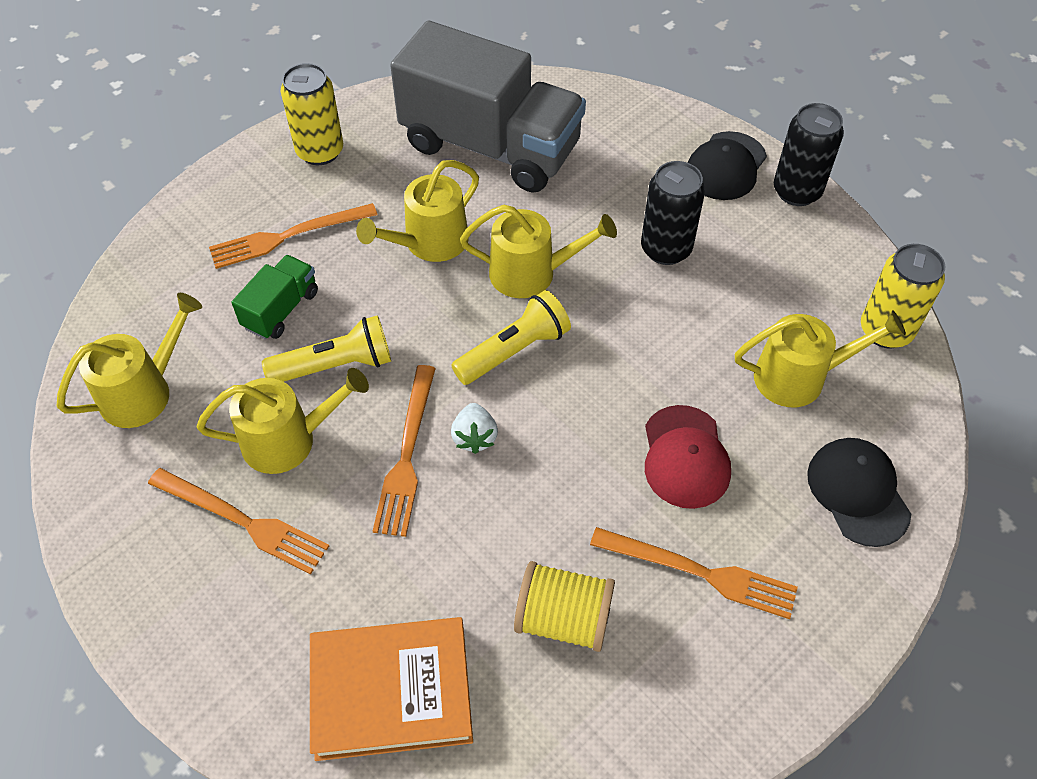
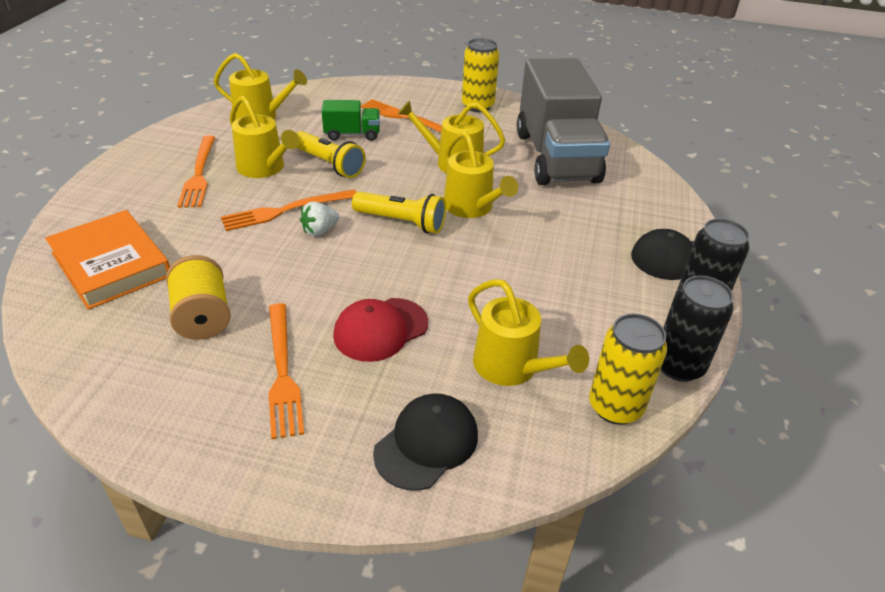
camera: 55 degrees right, 15 degrees down
(666, 249) = (559, 257): black can -> black can (678, 366)

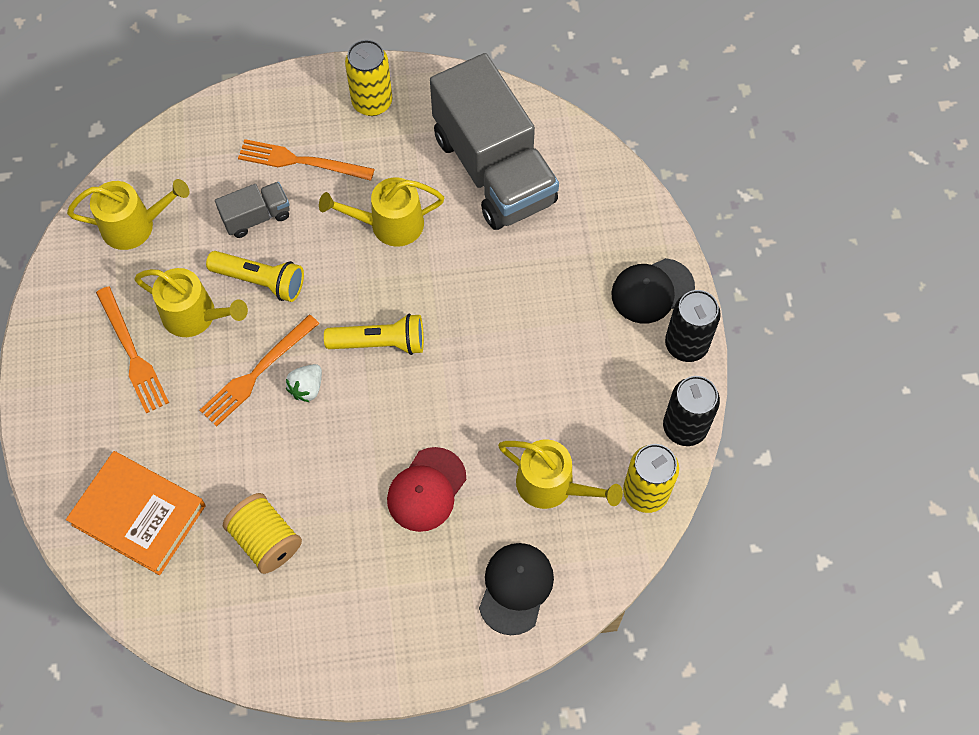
camera: 20 degrees left, 25 degrees up
(282, 372) = (369, 569): orange fork -> none
(352, 134) = (256, 217): green truck -> grey truck
(471, 207) = (438, 291): yellow watering can -> none

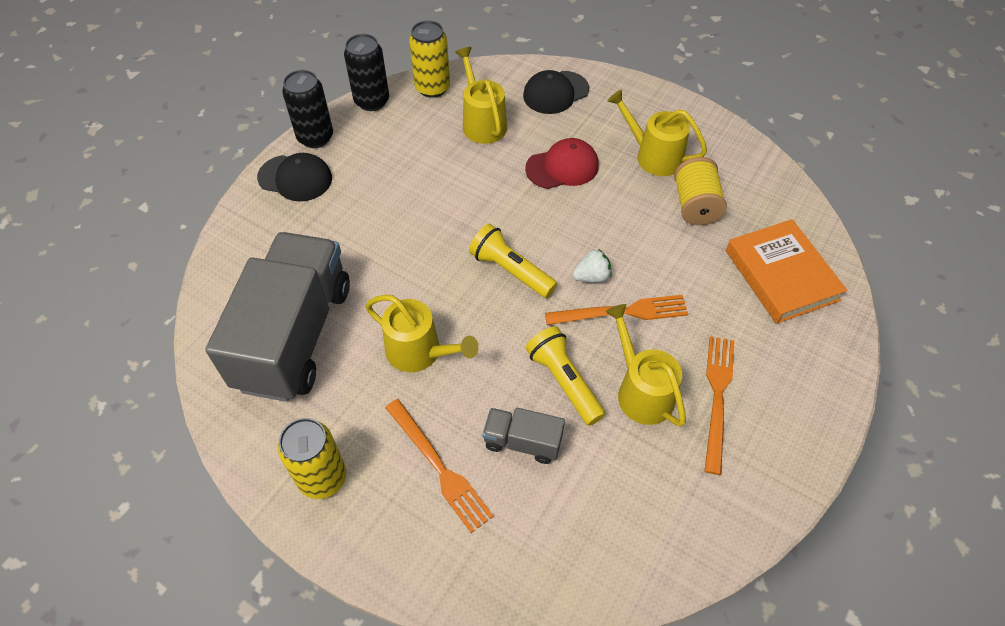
camera: 140 degrees left, 10 degrees down
(135, 225) = (642, 520): yellow watering can -> yellow watering can (654, 156)

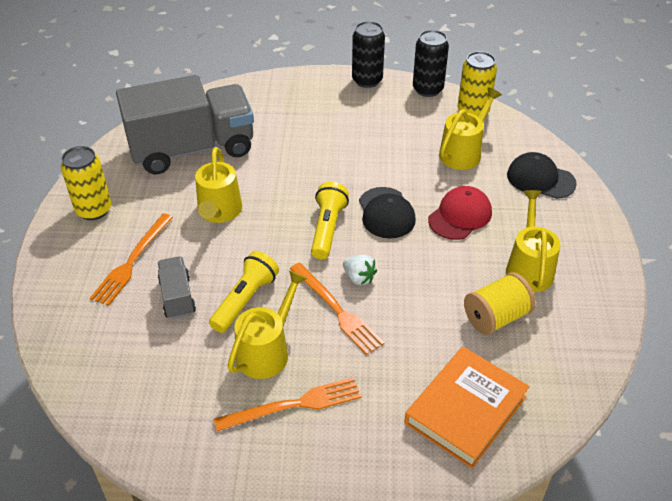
camera: 60 degrees right, 10 degrees down
(295, 178) = (322, 89): black cap -> black cap (386, 213)
(562, 167) = (460, 216): red cap -> red cap turned 90 degrees counterclockwise

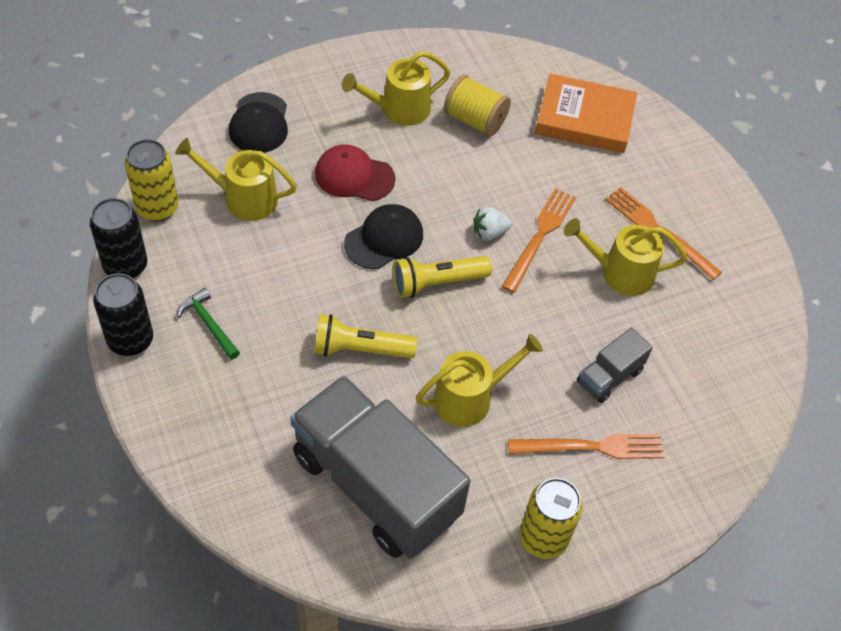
camera: 120 degrees left, 10 degrees up
(245, 300) = (575, 315): yellow flashlight -> yellow flashlight (360, 349)
(359, 112) = (209, 324): none -> green hammer
(359, 278) = (489, 233): white strawberry -> white strawberry turned 120 degrees counterclockwise

